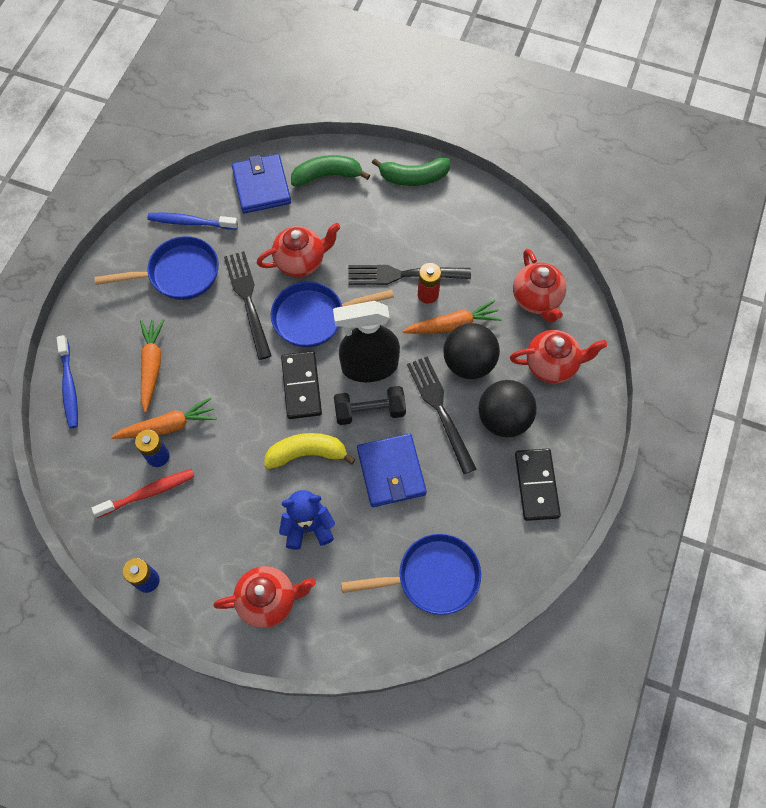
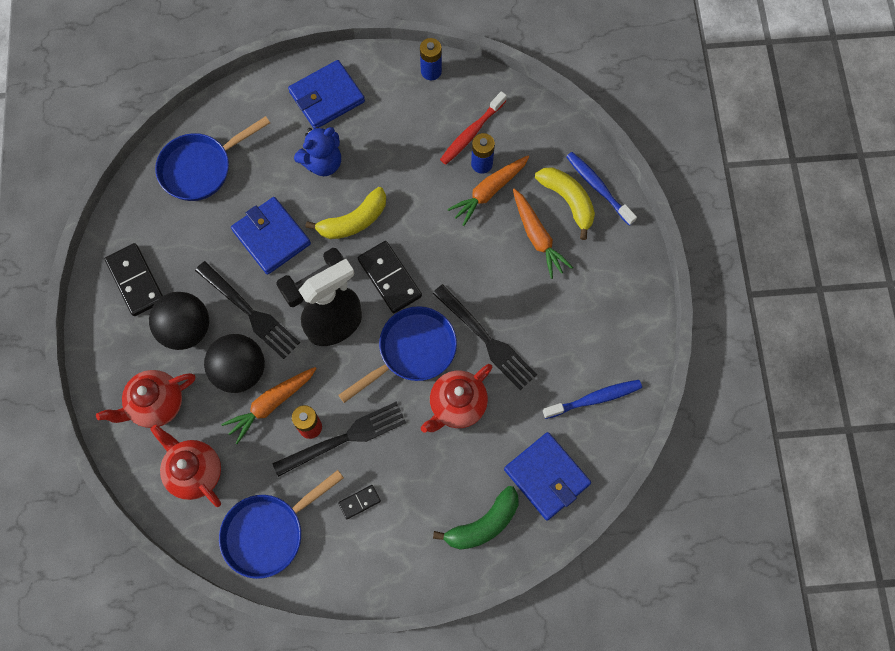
camera: 155 degrees right, 5 degrees up
(104, 386) = (568, 201): none -> yellow banana
(178, 274) = (570, 337): blue pan -> blue pan (269, 532)
(268, 600) = (327, 97): red teapot -> blue wallet
(413, 226) = (359, 502): none -> black domino
(414, 177) = (386, 567): green banana -> none

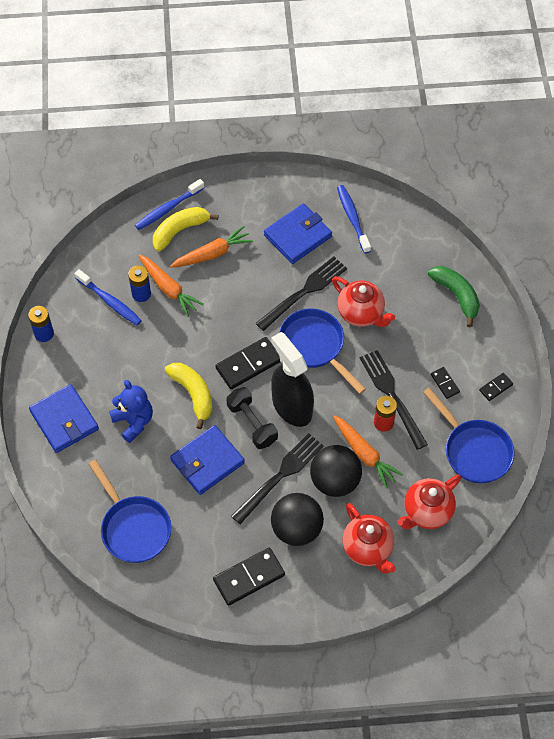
camera: 90 degrees left, 10 degrees down
(352, 565) = (496, 387): none -> black domino
(471, 133) = (110, 301): red toothbrush -> blue toothbrush
(547, 477) = (416, 252): blue wallet -> blue wallet (297, 236)

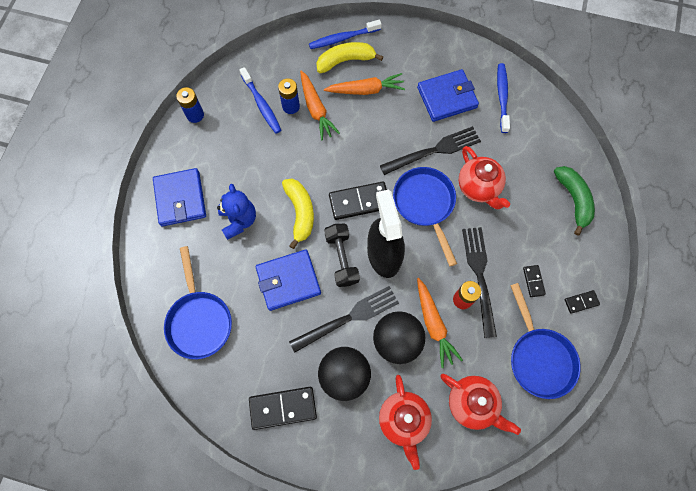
camera: 20 degrees right, 10 degrees up
(426, 512) = (472, 404): red teapot -> red teapot turned 120 degrees counterclockwise

